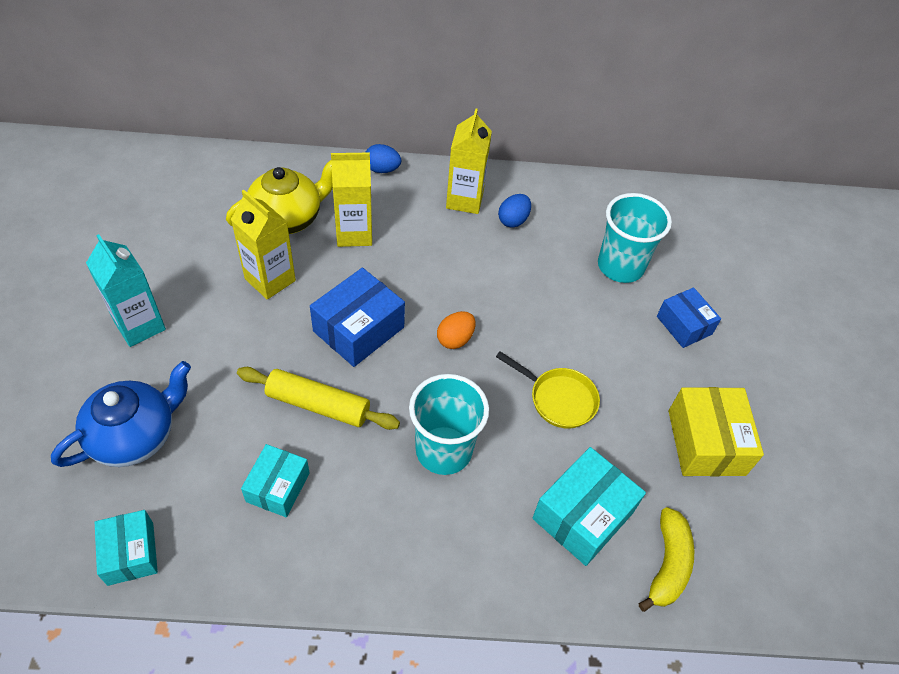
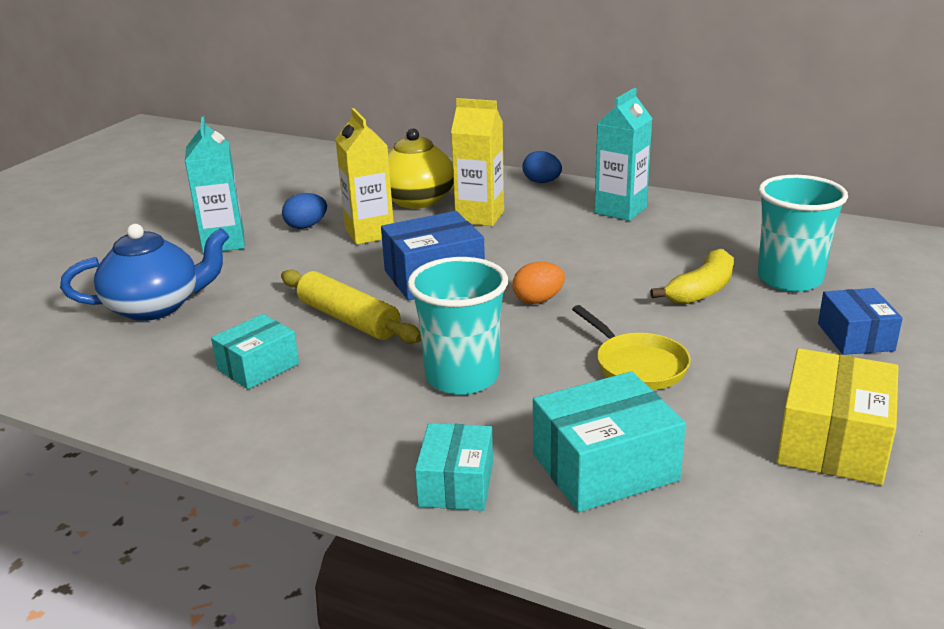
camera: 30 degrees right, 25 degrees down
(130, 553) = (78, 380): turquoise box -> turquoise box (456, 484)
(464, 200) = (620, 210): yellow carton -> turquoise carton
(513, 220) = (669, 230): blue egg -> blue egg (306, 226)
(667, 564) = (703, 542): yellow banana -> yellow banana (701, 290)

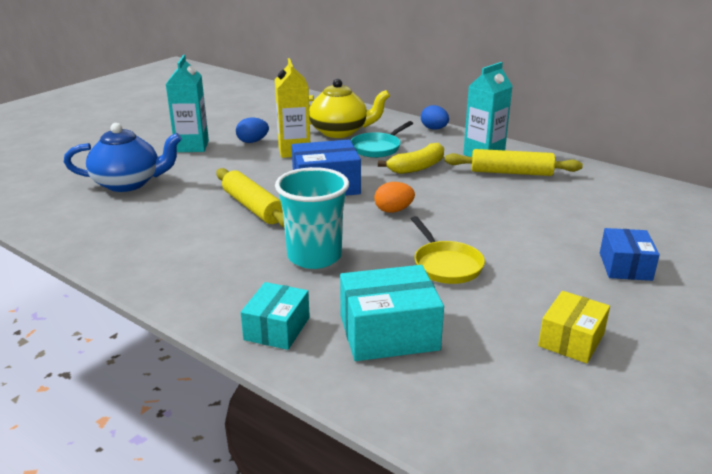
camera: 10 degrees right, 0 degrees up
(258, 367) = (177, 231): turquoise box -> none
(480, 217) = (377, 148): yellow carton -> turquoise pan
(665, 230) = (511, 172): none -> yellow rolling pin
(701, 290) = (519, 218): yellow banana -> yellow banana (417, 167)
(789, 279) = (592, 218): turquoise cup -> none
(832, 441) = (571, 340): yellow box -> yellow box, size x0.65

